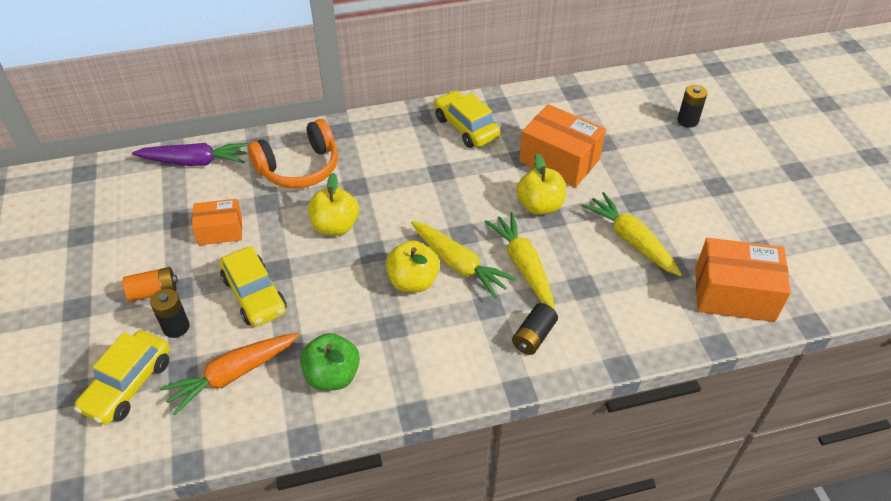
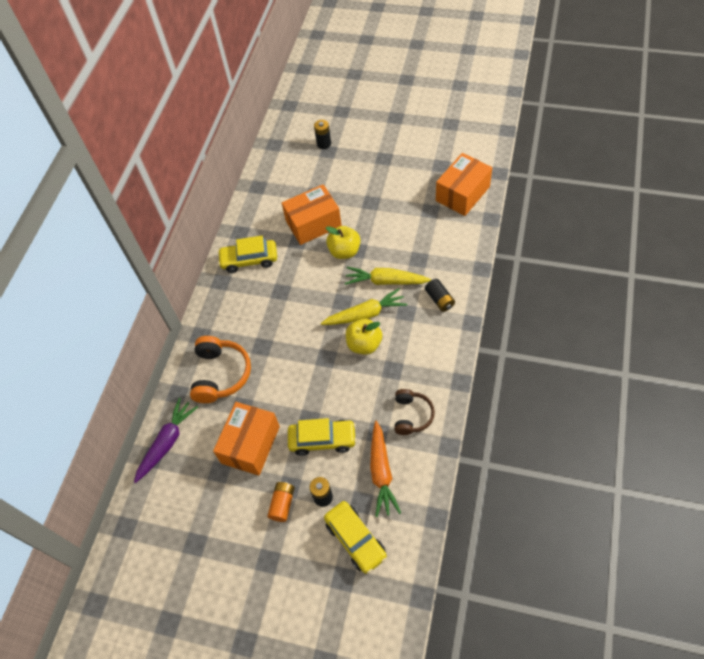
camera: 55 degrees left, 10 degrees up
(220, 230) = (250, 444): orange box -> orange box, size x1.65
(332, 376) = (412, 415): green apple -> brown headphones
(335, 226) = (291, 371): yellow apple -> none
(631, 240) = (399, 220): yellow carrot -> none

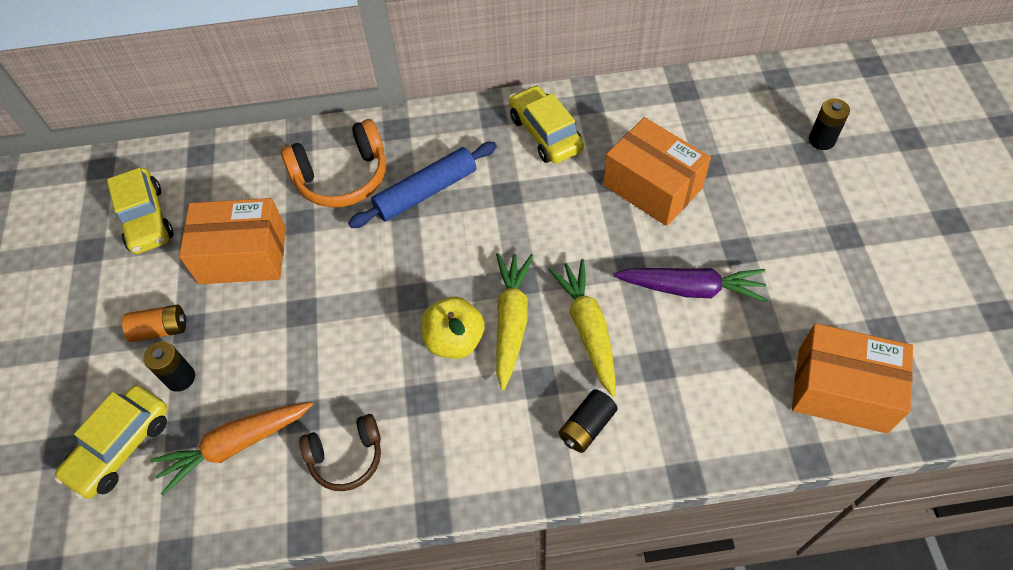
camera: 65 degrees right, 0 degrees up
(167, 442) = (224, 161): purple carrot -> purple carrot (691, 289)
(257, 332) = (426, 192): none -> blue rolling pin
(322, 440) = (272, 343): yellow car -> yellow car (146, 219)
(344, 251) = (619, 249): yellow apple -> none
(365, 314) = (511, 322): yellow carrot -> yellow carrot turned 135 degrees counterclockwise

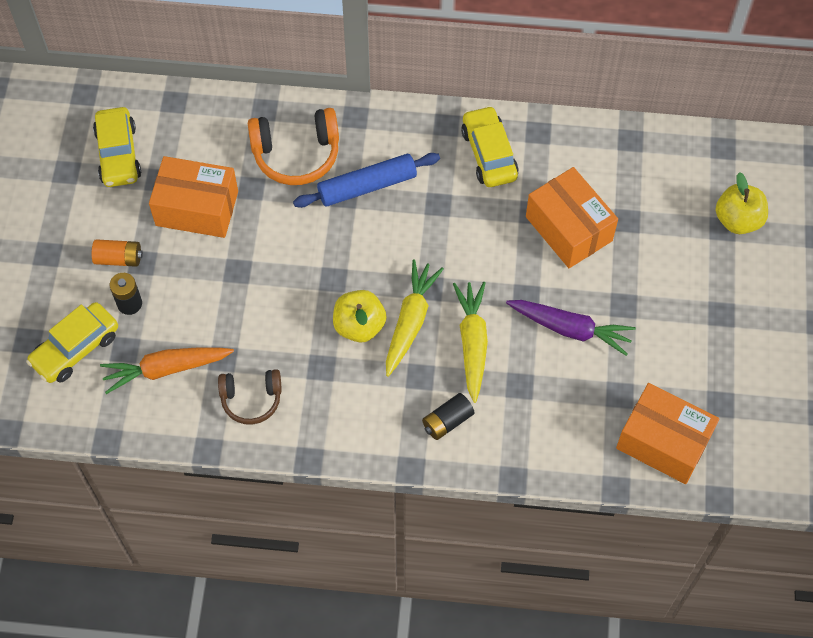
camera: 10 degrees right, 5 degrees up
(821, 140) = (737, 220): black battery -> yellow apple

